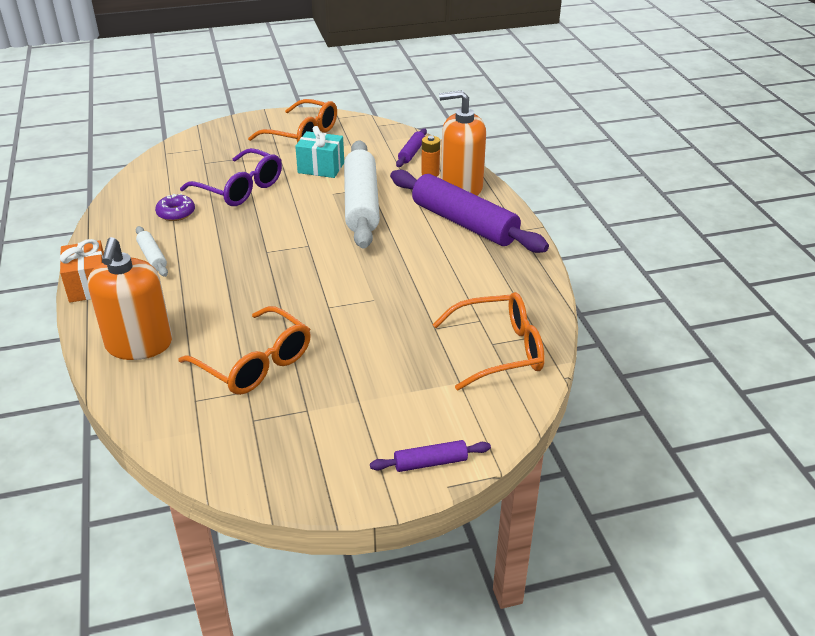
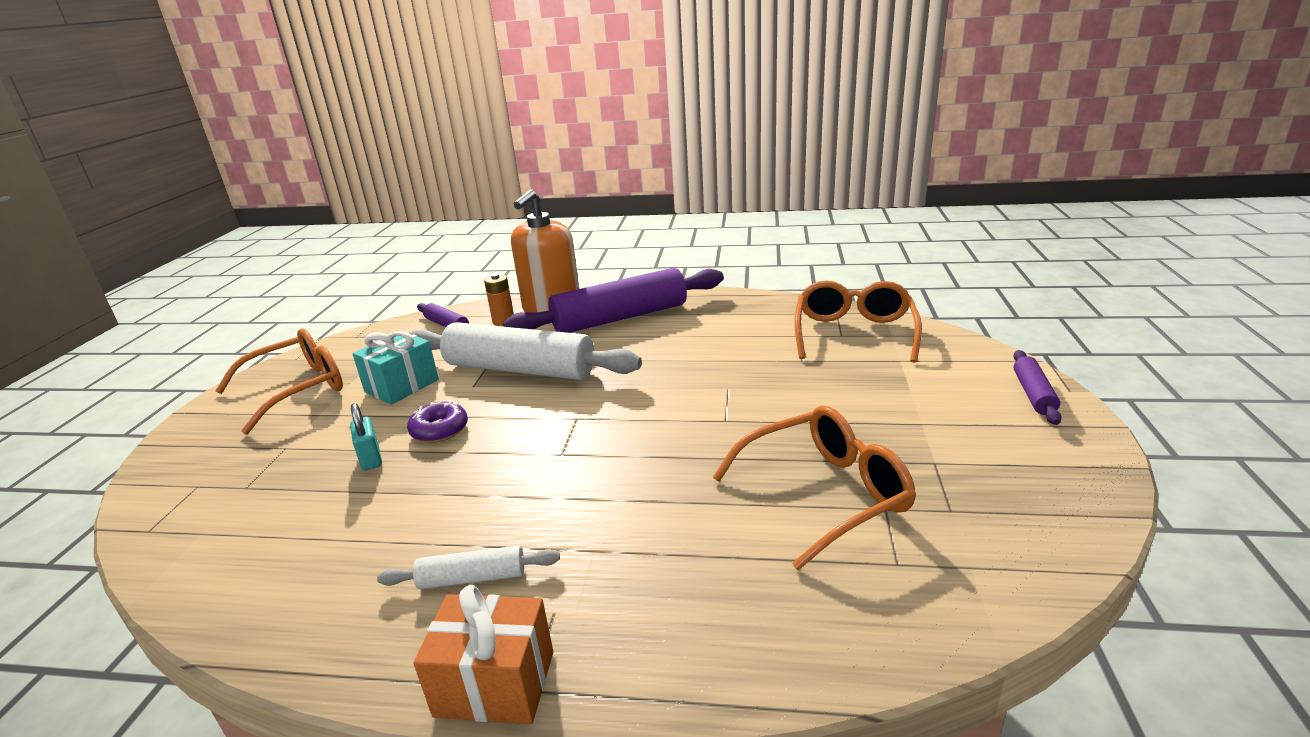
camera: 65 degrees left, 10 degrees down
(139, 344) = (728, 619): orange soap dispenser -> none
(176, 213) = (363, 535): purple donut -> purple donut (439, 430)
(240, 189) = (371, 458): purple glasses -> turquoise padlock

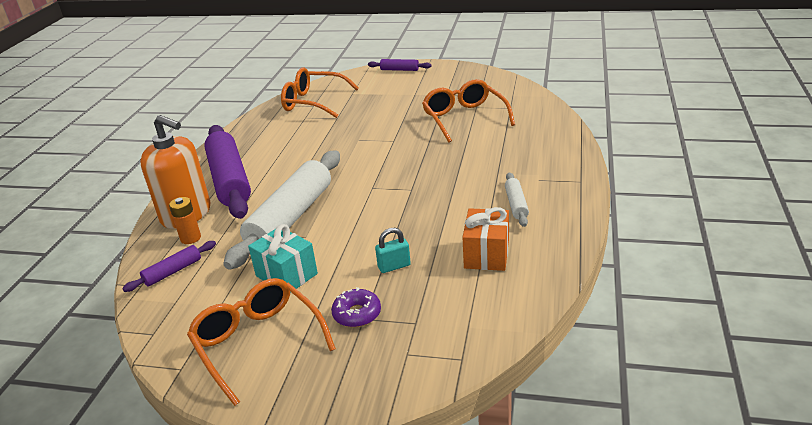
camera: 85 degrees left, 5 degrees up
(439, 430) = (366, 241): purple donut -> purple donut (357, 314)
(495, 683) = (579, 189): orange gift -> orange gift (486, 254)

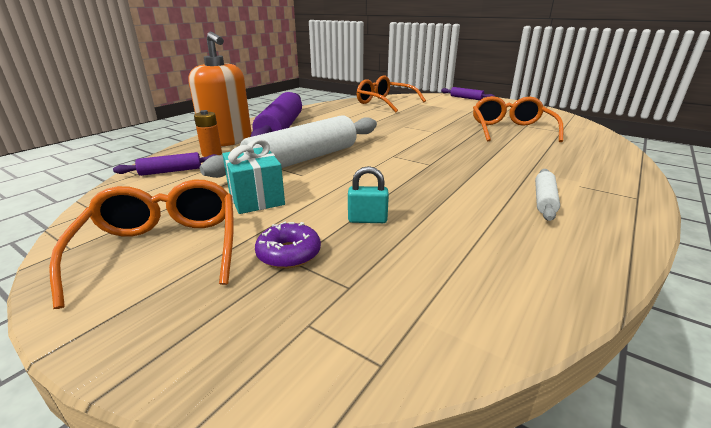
camera: 20 degrees right, 5 degrees down
(486, 254) = (486, 238): orange gift -> none

